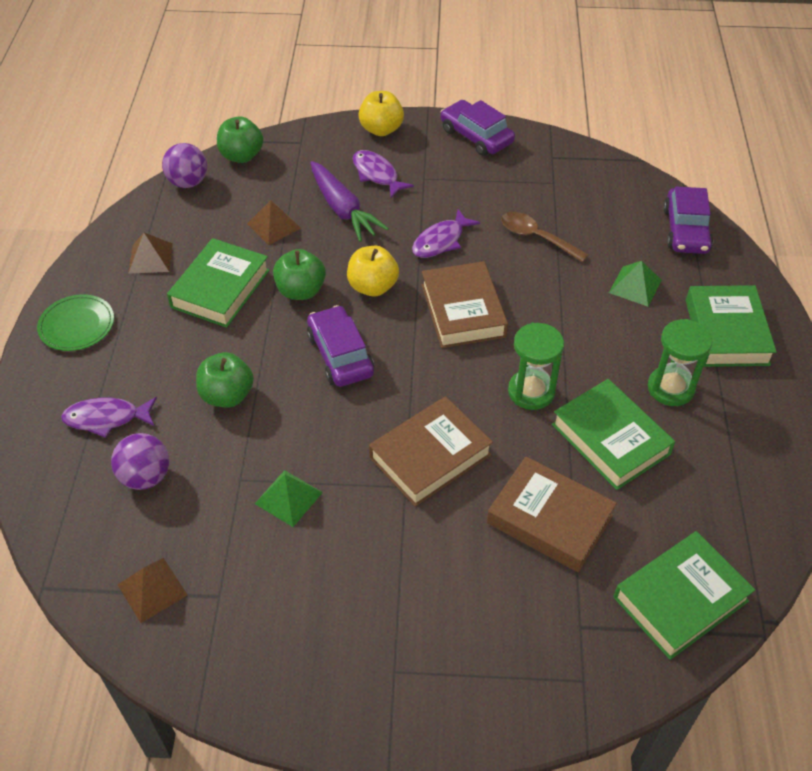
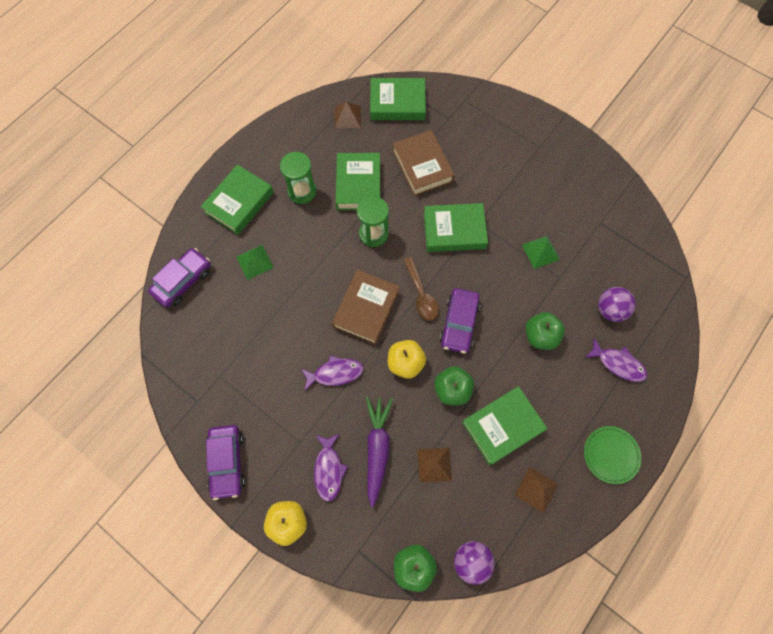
camera: 145 degrees left, 20 degrees up
(152, 589) = (631, 244): brown pyramid -> brown pyramid (347, 117)
(430, 456) = (454, 230): brown book -> green book
(537, 237) = (274, 335): brown spoon -> brown spoon (421, 294)

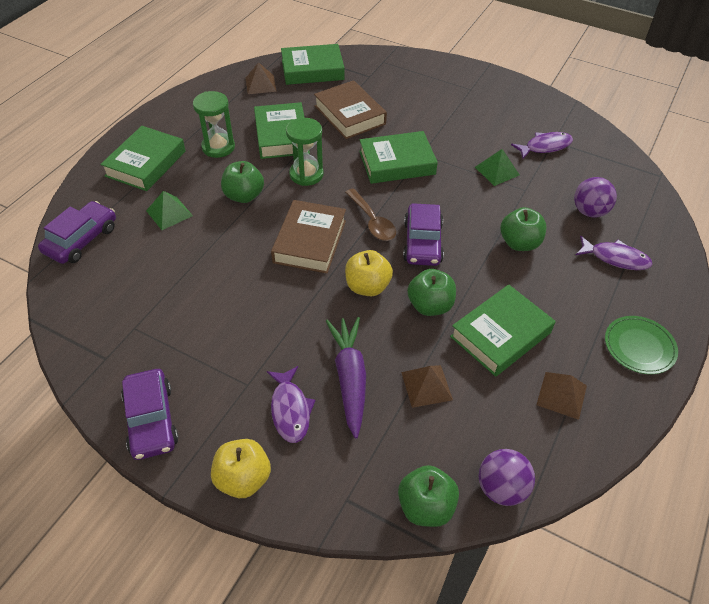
camera: 10 degrees left, 20 degrees down
(318, 251) = (244, 196): none -> green apple
(335, 373) = (283, 307): purple fish -> purple fish (545, 146)

